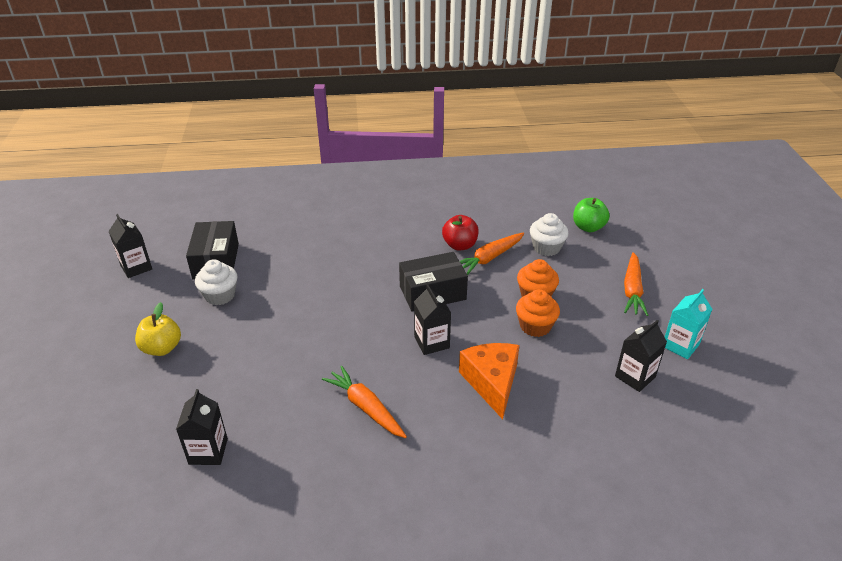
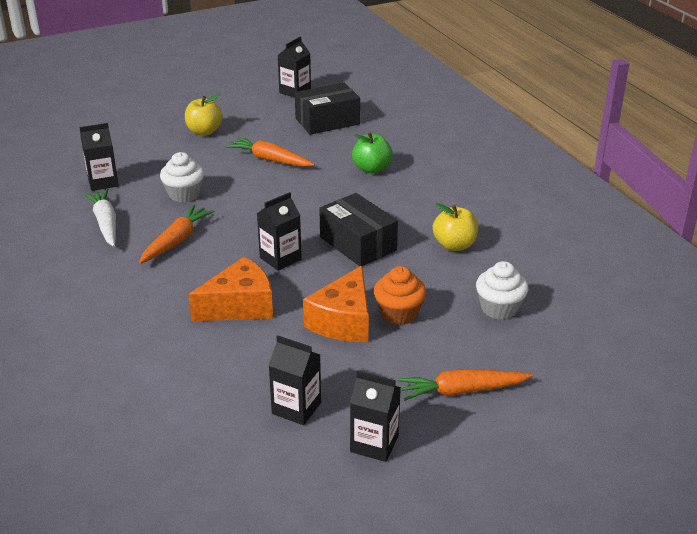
camera: 70 degrees right, 5 degrees down
(220, 295) = (282, 136): white cupcake -> white cupcake (184, 194)
(299, 460) = (105, 223): none -> white carrot
(460, 245) = (454, 245): red apple -> yellow apple
(489, 258) = (445, 269): orange carrot -> orange carrot (270, 159)
(535, 326) = (343, 321): orange cupcake -> orange cheese
(588, 227) = (574, 337): green apple -> green apple (371, 169)
(680, 345) = (374, 444): turquoise carton -> black carton

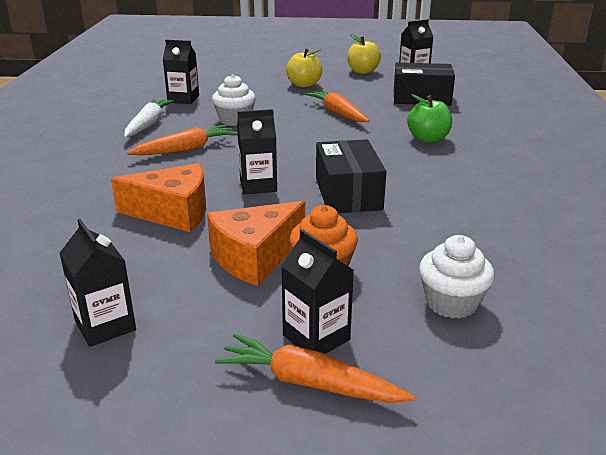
camera: 30 degrees right, 5 degrees down
(374, 444) = (136, 403): black carton -> black carton (316, 337)
(454, 245) = (455, 223): yellow apple -> yellow apple (362, 71)

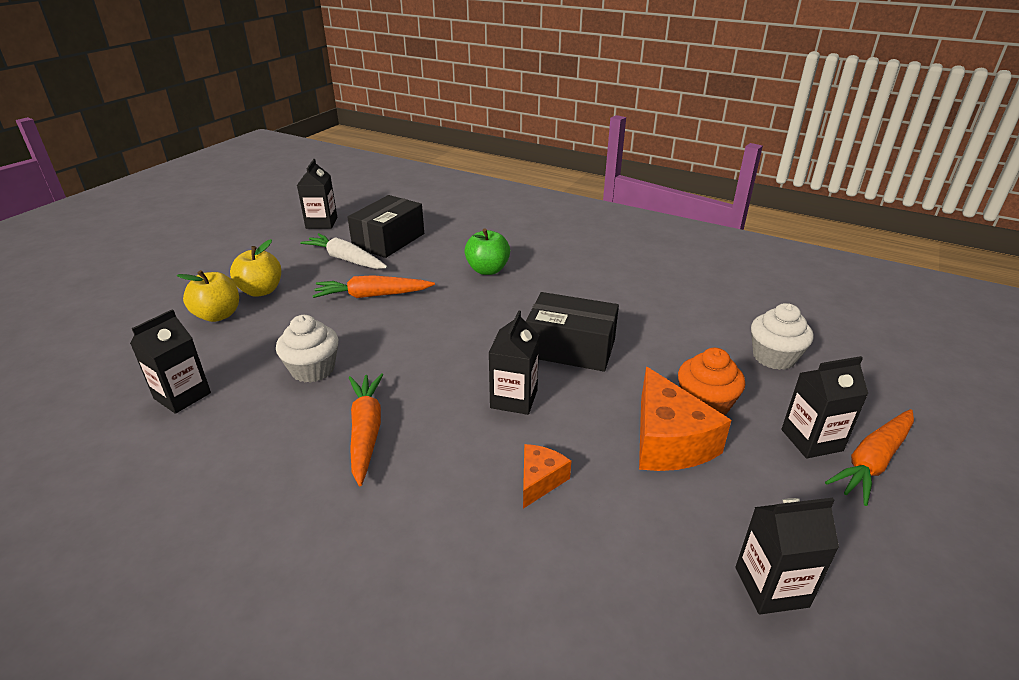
camera: 65 degrees left, 5 degrees up
(148, 124) = (241, 450): white carrot -> white carrot (346, 259)
(173, 212) = (540, 480): orange cheese -> orange cheese, size x0.54
(362, 71) = (272, 245): yellow apple -> yellow apple (218, 315)

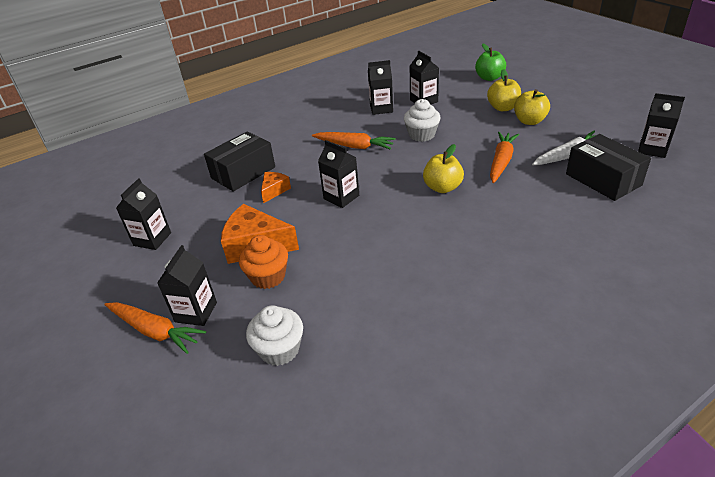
camera: 120 degrees right, 5 degrees up
(212, 441) = (381, 108): none -> black carton
(448, 324) = (442, 187): none -> yellow apple
(487, 270) = (520, 223): green apple -> green apple (489, 78)
(540, 480) = (274, 190): orange cheese -> orange cheese turned 120 degrees counterclockwise
(570, 348) = (375, 236): black box -> black box (243, 173)
(872, 461) = (155, 331): orange carrot -> orange carrot turned 135 degrees clockwise

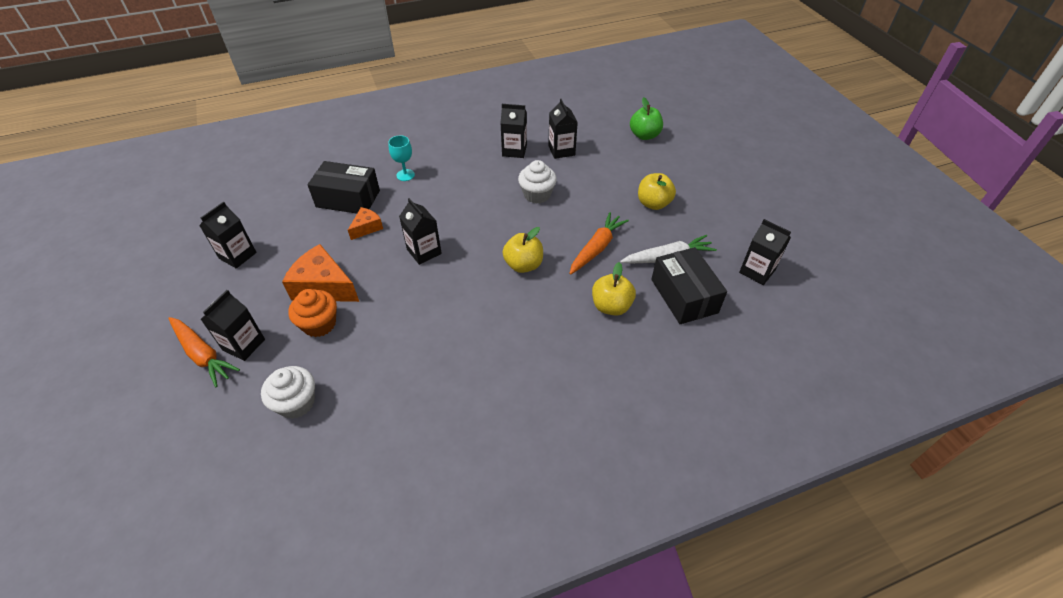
camera: 10 degrees right, 10 degrees up
(243, 173) = (348, 199): black box -> black box turned 45 degrees clockwise
(290, 145) = (405, 175): none -> turquoise goblet
(354, 146) = (465, 193): orange carrot -> none
(503, 108) = (636, 179): yellow apple -> yellow apple (611, 306)

